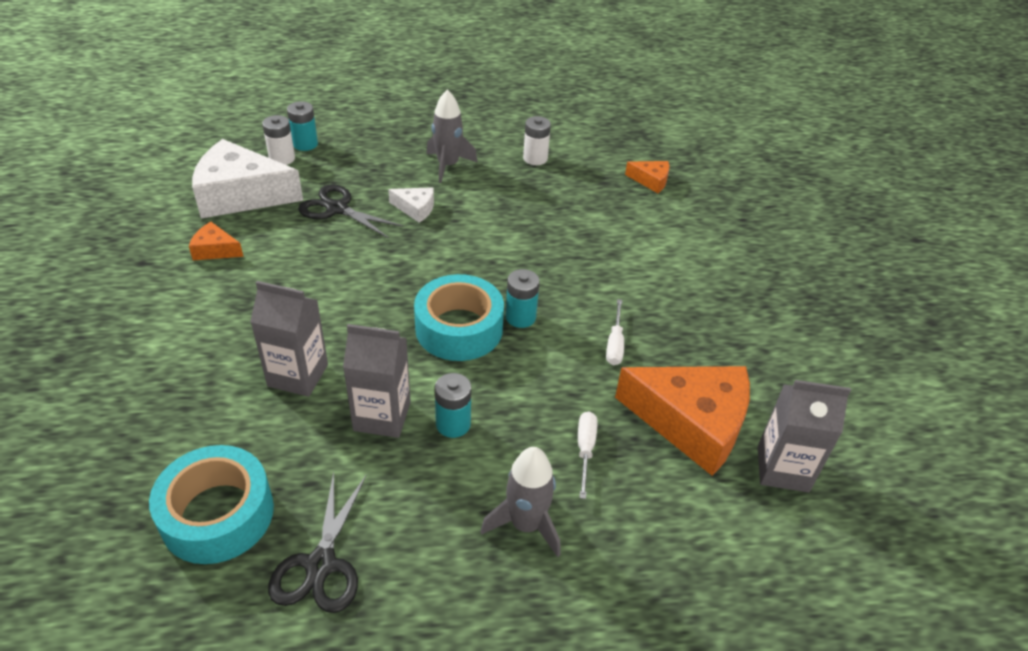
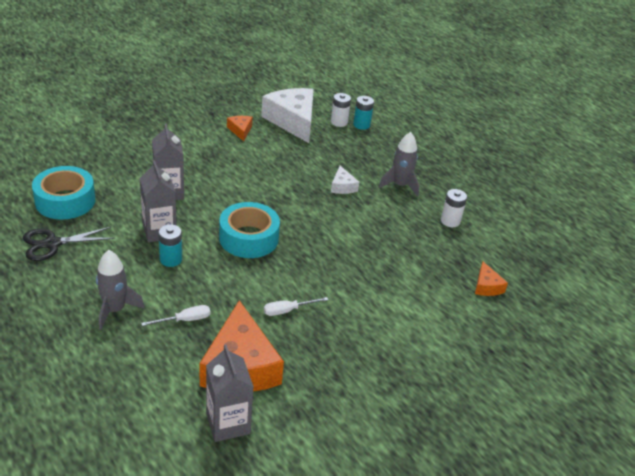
camera: 60 degrees right, 5 degrees down
(337, 209) = (313, 157): black scissors -> none
(520, 317) = (279, 261): turquoise battery -> none

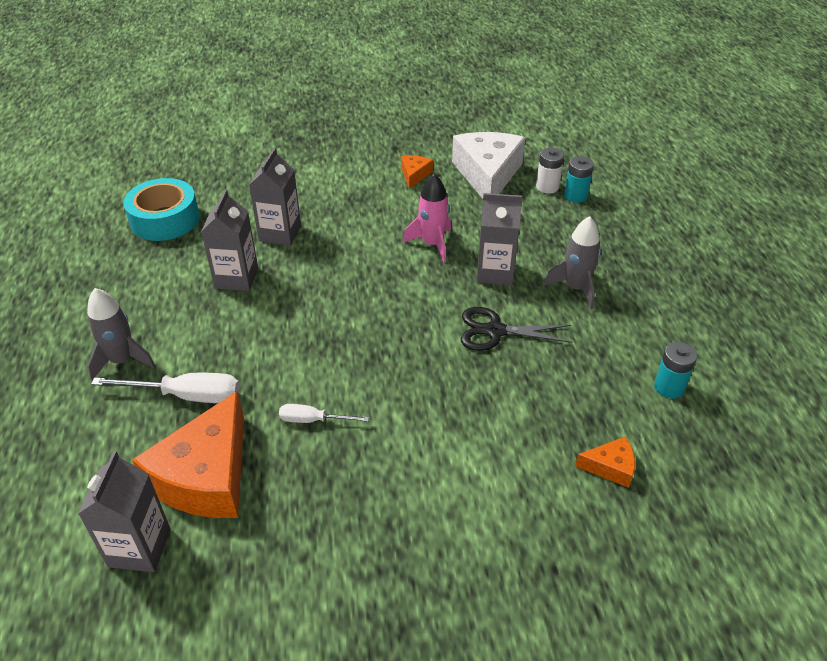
camera: 30 degrees right, 5 degrees up
(52, 244) = (117, 265): black scissors -> black scissors (495, 331)
(171, 259) = (224, 316): turquoise battery -> turquoise battery (669, 387)
(185, 320) = (186, 396): white screwdriver -> white screwdriver, size x1.68
(249, 238) = (331, 312): turquoise tape -> none
(287, 177) = (432, 244): none -> pink rocket
(342, 186) = (495, 272): white cheese -> grey carton
(450, 221) = (617, 355): white battery -> none
(486, 286) = (610, 467): orange cheese -> orange cheese turned 105 degrees counterclockwise

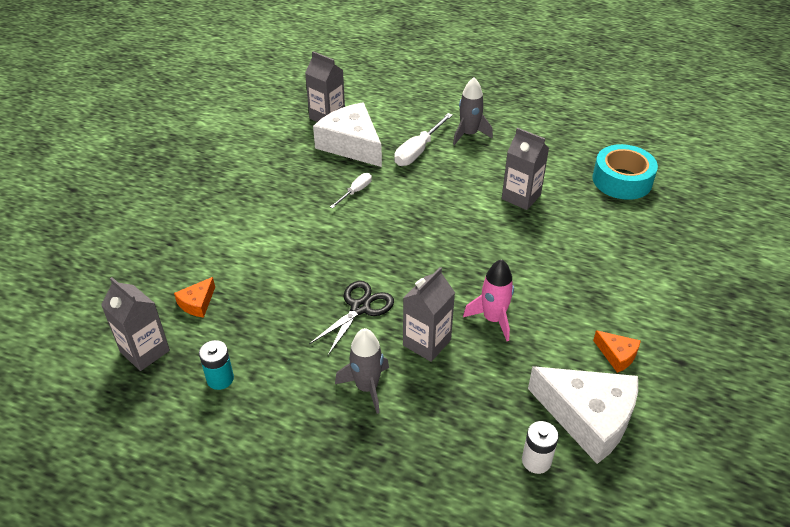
camera: 120 degrees right, 0 degrees up
(206, 476) = (351, 144): orange cheese -> white cheese
(280, 233) = (566, 234): grey carton -> grey carton (145, 351)
(575, 196) = (504, 478): turquoise battery -> none

